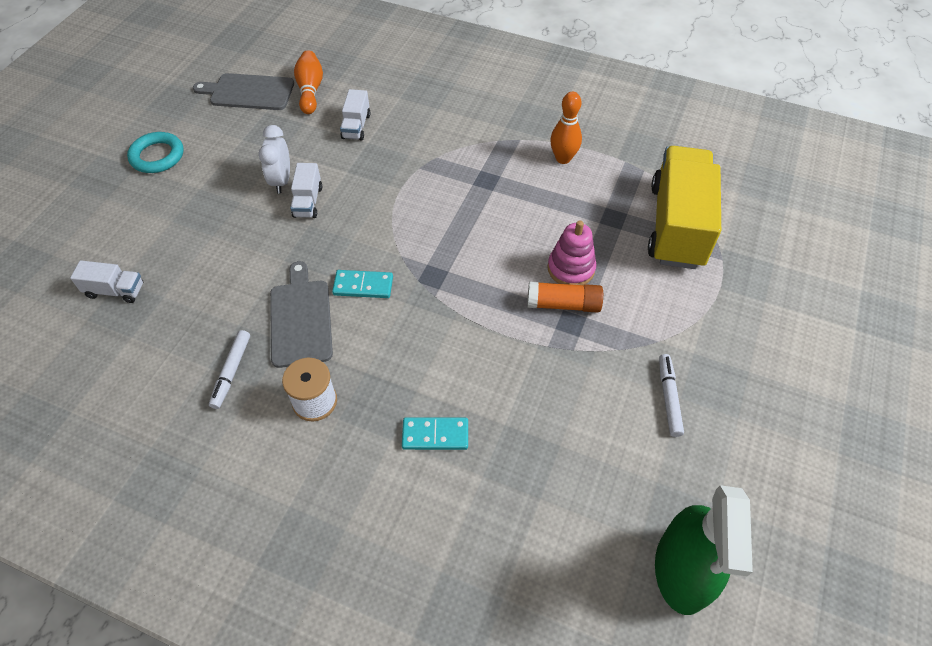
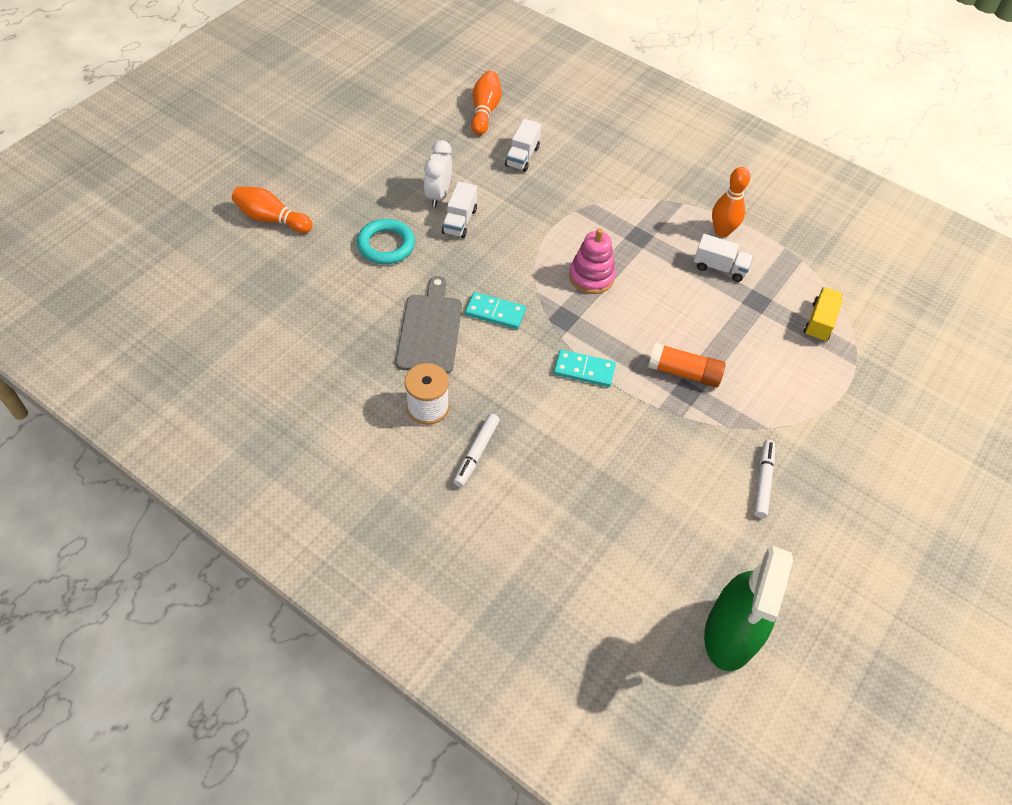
camera: 10 degrees right, 0 degrees up
(114, 240) = (271, 219): none -> orange bowling pin
(115, 291) = (265, 266): white truck -> white truck (719, 268)
(157, 156) = (325, 147): turquoise ring -> turquoise ring (386, 245)
(232, 371) = (358, 363): white marker -> white marker (477, 452)
(249, 92) = (424, 101): grey cutting board -> none
(435, 435) = (532, 462): turquoise domino -> turquoise domino (584, 370)
(571, 269) = (700, 340): pink stacking toy -> pink stacking toy (591, 277)
(677, 225) = (819, 322): yellow truck -> yellow truck, size x0.44

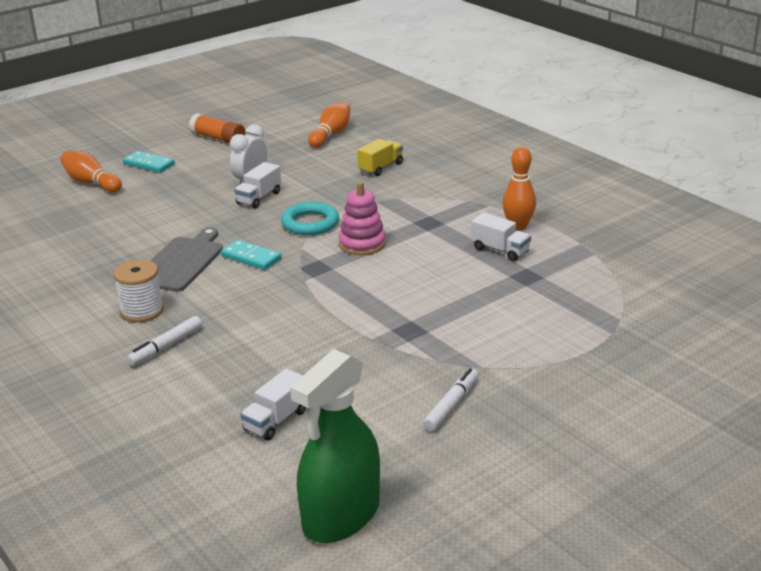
camera: 20 degrees right, 25 degrees down
(386, 245) = (180, 206): turquoise ring -> turquoise ring (310, 223)
(522, 156) = (347, 164): white truck -> white truck (276, 420)
(584, 370) = (312, 304): turquoise domino -> turquoise domino (149, 164)
(684, 372) = (415, 317): orange glue stick -> orange glue stick (218, 138)
(819, 322) = (587, 298): yellow truck -> yellow truck (380, 167)

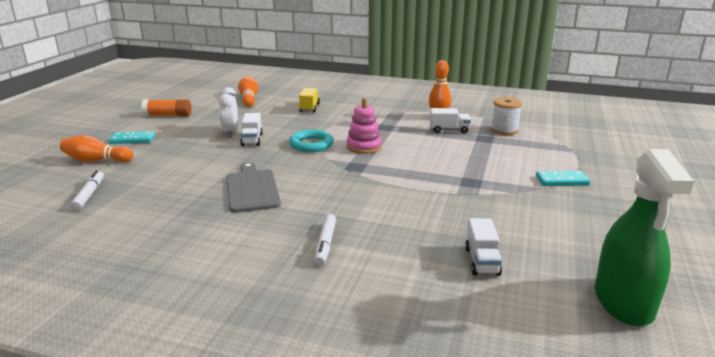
camera: 35 degrees left, 5 degrees down
(142, 311) = (268, 228): white spool -> white spool (504, 130)
(251, 257) = (301, 173): turquoise domino -> turquoise domino (562, 181)
(451, 405) = (564, 213): white marker -> white marker (89, 195)

